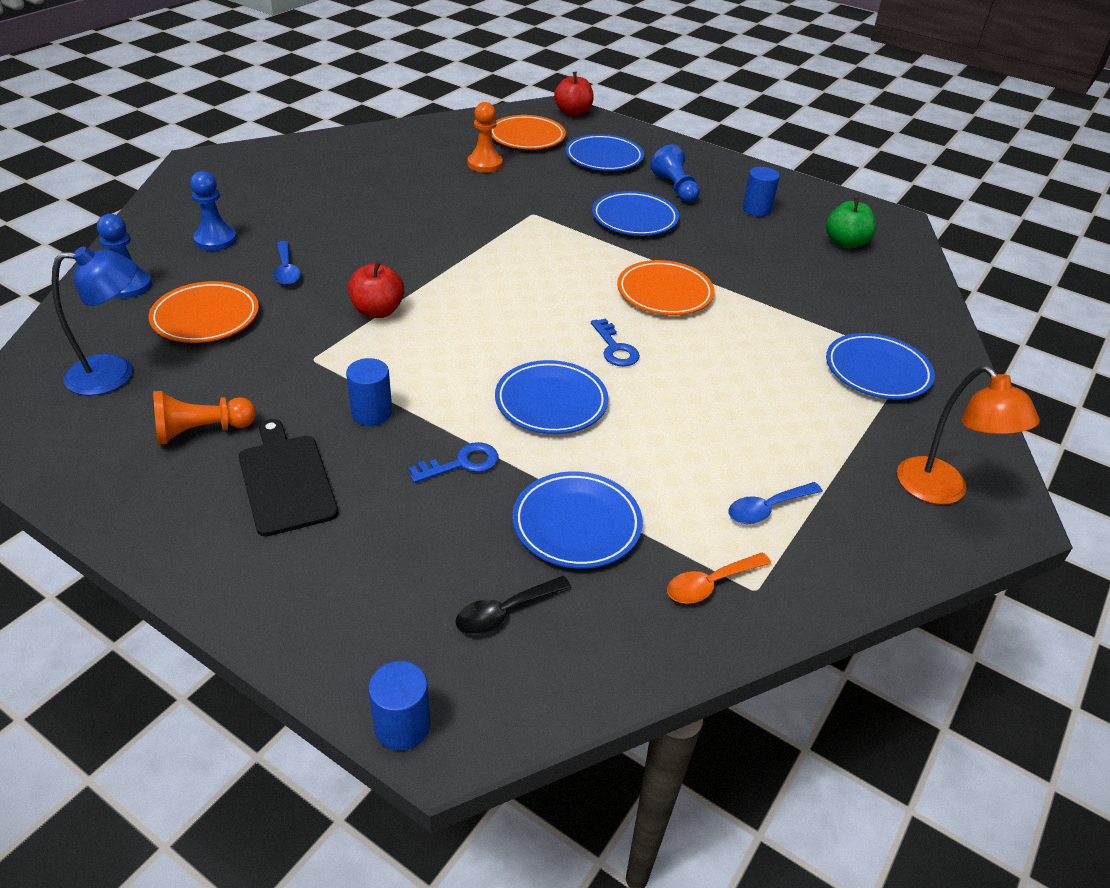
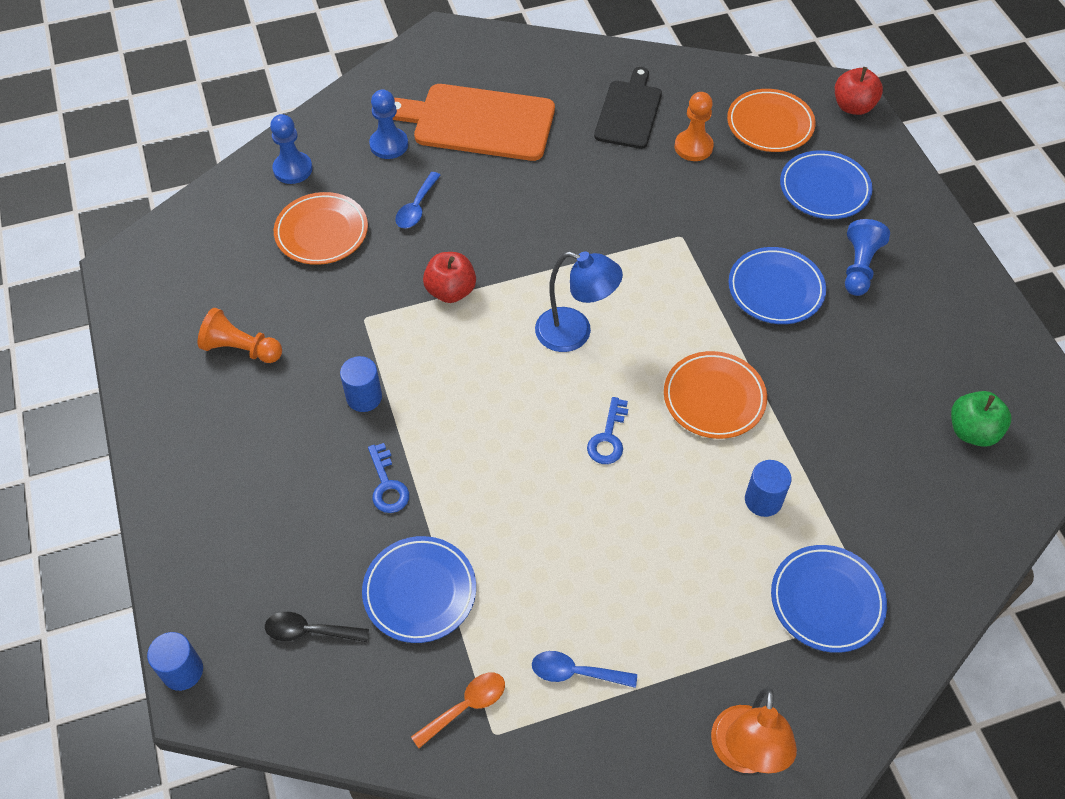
camera: 40 degrees right, 15 degrees up
(115, 373) = (225, 260): blue lamp -> blue lamp (575, 333)
(286, 480) = (261, 428): black cutting board -> black cutting board (629, 112)
(288, 202) = (478, 122): none -> orange cutting board
(462, 463) = (387, 485): blue key -> blue key turned 60 degrees clockwise
(551, 402) = (503, 465): blue plate -> none
(710, 584) = (466, 706): orange spoon -> orange spoon turned 135 degrees clockwise
(756, 209) = (920, 337): blue cylinder -> blue cylinder (763, 500)

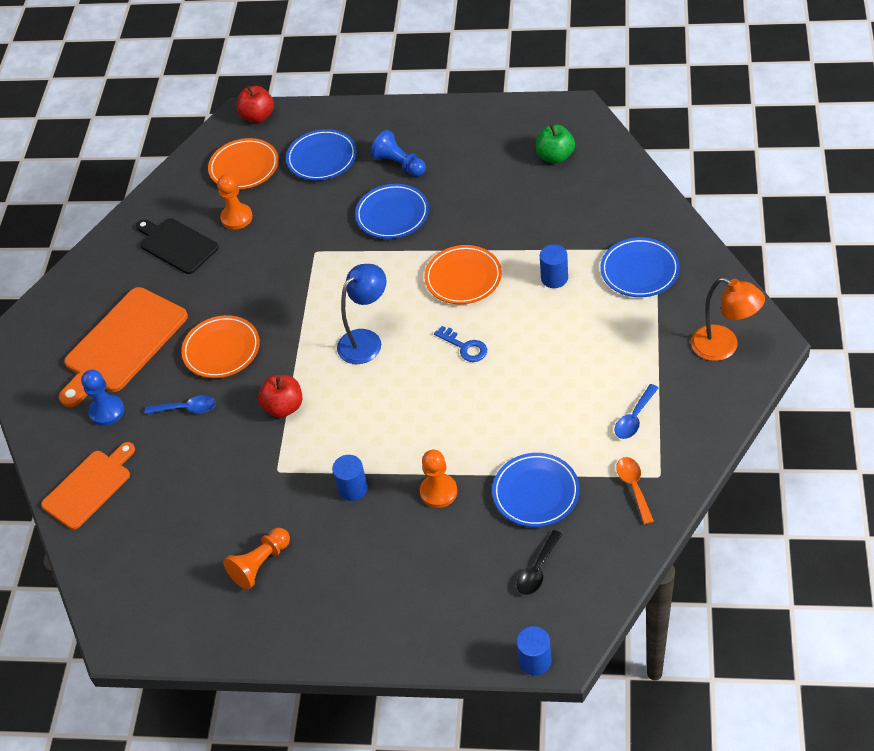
camera: 60 degrees left, 5 degrees down
(293, 169) = (89, 487): blue pawn -> orange cutting board
(321, 232) = (172, 481): orange plate -> orange plate (221, 350)
(387, 485) = (438, 492): blue key -> orange pawn
(416, 207) = (187, 408): blue spoon -> blue spoon turned 45 degrees counterclockwise

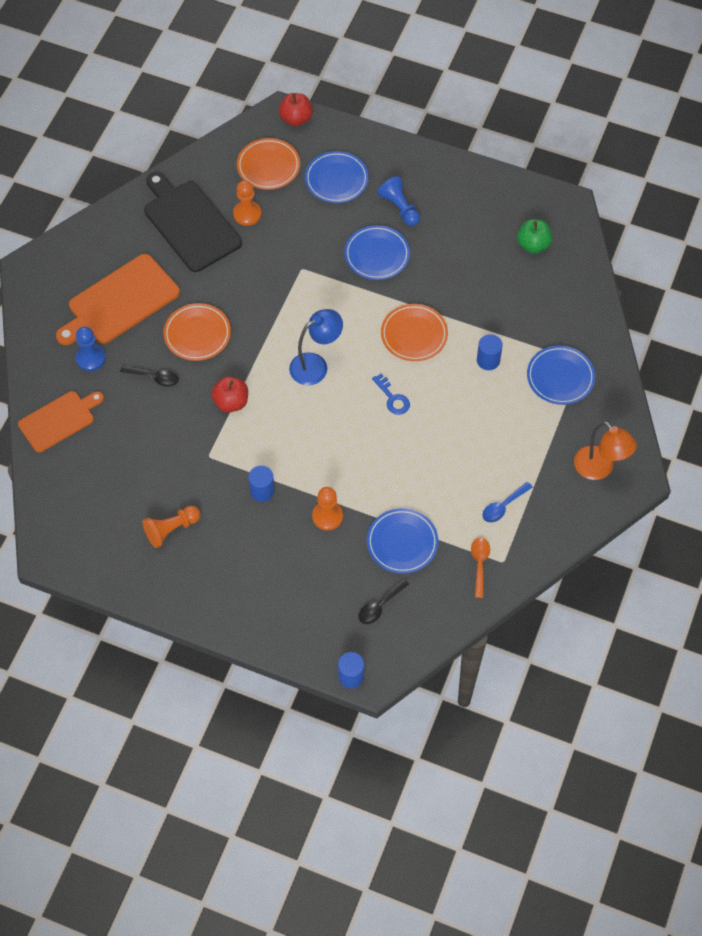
camera: 10 degrees right, 10 degrees up
(177, 245) = (190, 223): black cutting board -> black cutting board, size x1.53
(187, 408) = (154, 377): blue spoon -> black spoon

